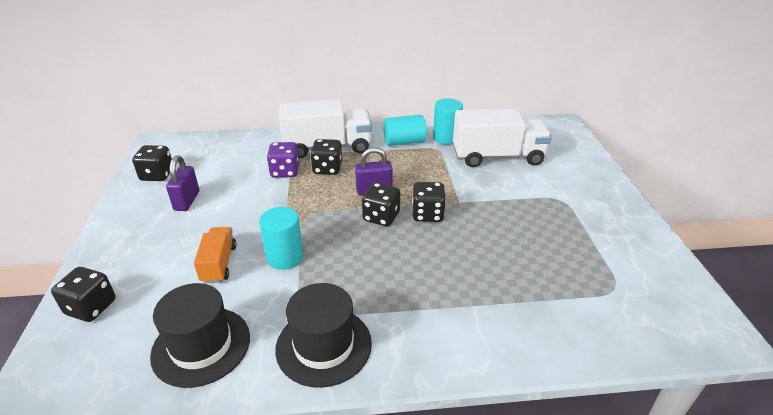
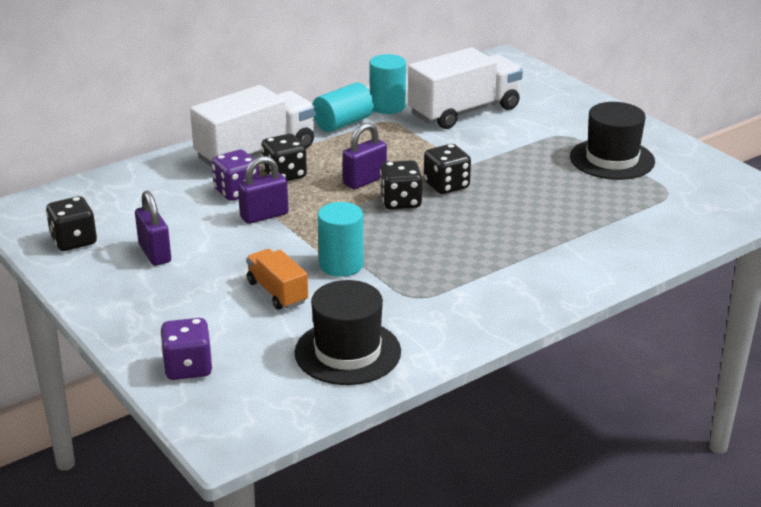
camera: 30 degrees left, 5 degrees down
(91, 307) = (188, 368): black dice -> purple dice
(281, 196) = (264, 215): none -> purple padlock
(323, 345) = (462, 313): black hat -> black hat (612, 159)

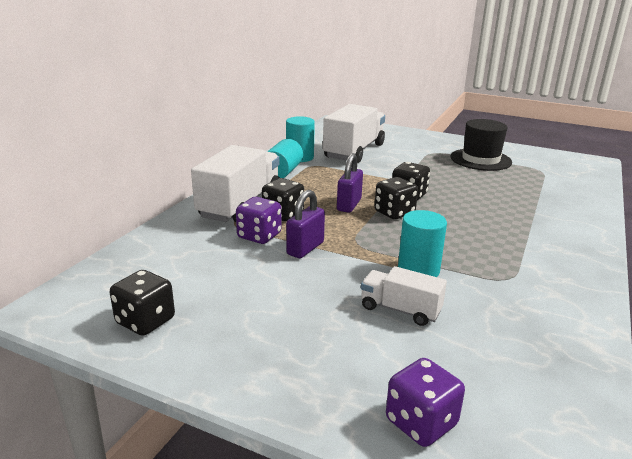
camera: 30 degrees left, 5 degrees down
(155, 253) = (244, 308): purple padlock -> none
(277, 292) = (400, 310): orange truck -> white truck
(347, 352) = (532, 345): black hat -> none

